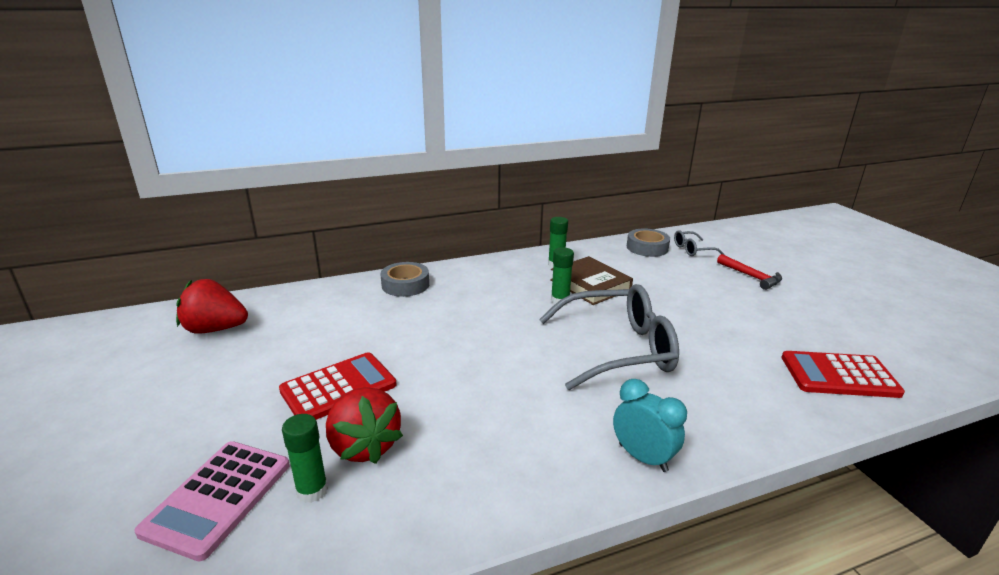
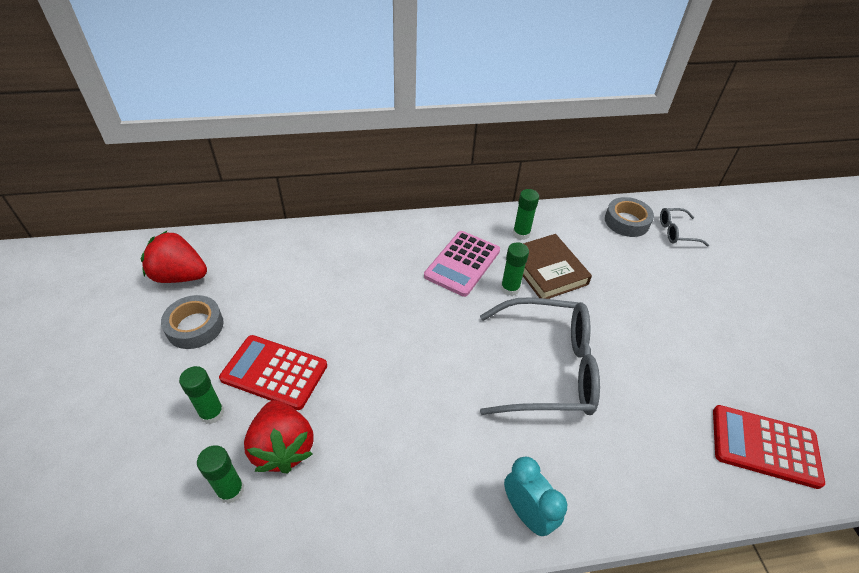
camera: 10 degrees right, 20 degrees up
(218, 497) = (156, 482): pink calculator -> pink calculator (462, 263)
(274, 430) = (212, 413): none -> green glue stick
(338, 388) = (274, 372): red calculator -> red calculator turned 135 degrees counterclockwise
(405, 285) = (363, 241): grey tape -> grey tape (195, 326)
(751, 276) = (727, 284): red hammer -> none

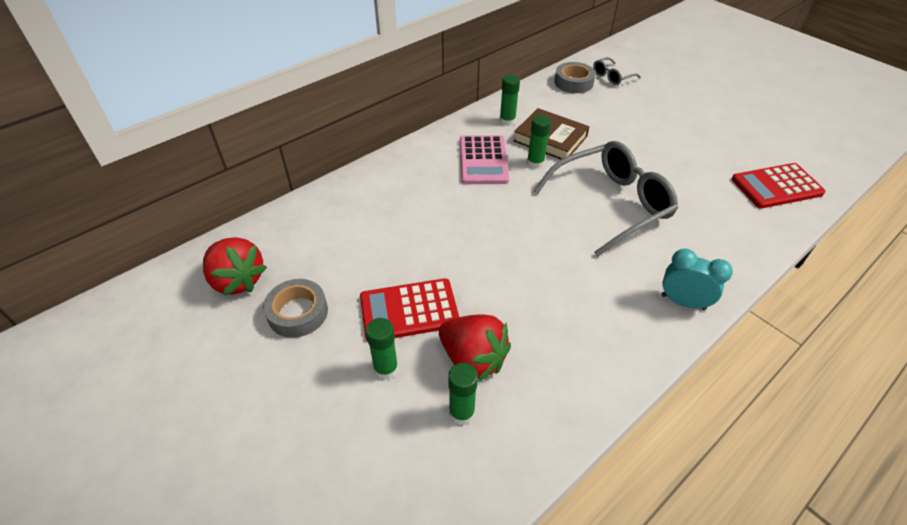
camera: 30 degrees left, 0 degrees up
(180, 276) = (237, 280): red strawberry -> red strawberry turned 120 degrees counterclockwise

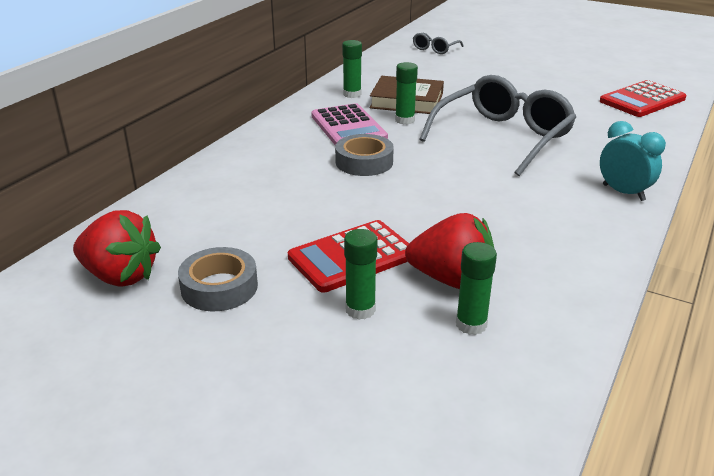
camera: 20 degrees left, 15 degrees down
(573, 82) = (400, 58): grey tape -> grey tape (364, 162)
(683, 302) = (623, 192): turquoise clock -> turquoise clock turned 45 degrees clockwise

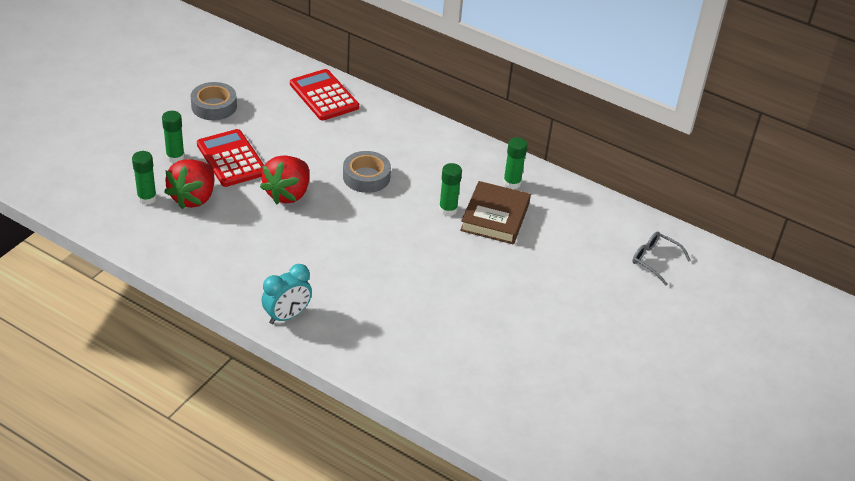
camera: 90 degrees right, 10 degrees up
(120, 276) = (236, 71): red strawberry -> red strawberry (288, 194)
(348, 127) = (435, 174): pink calculator -> none
(503, 137) = (405, 267): grey glasses -> none
(642, 100) = (490, 400): red calculator -> red calculator (324, 96)

